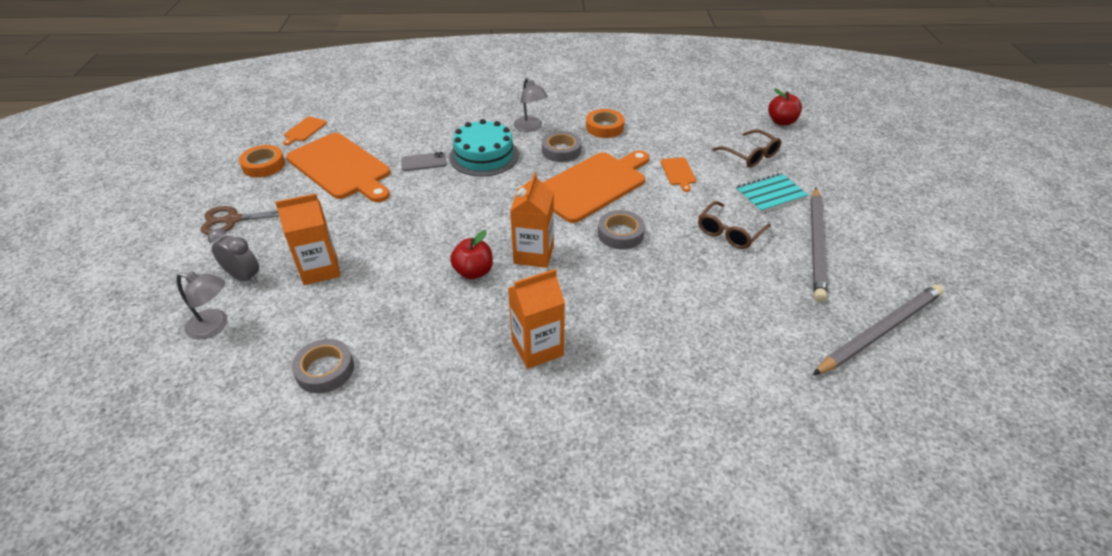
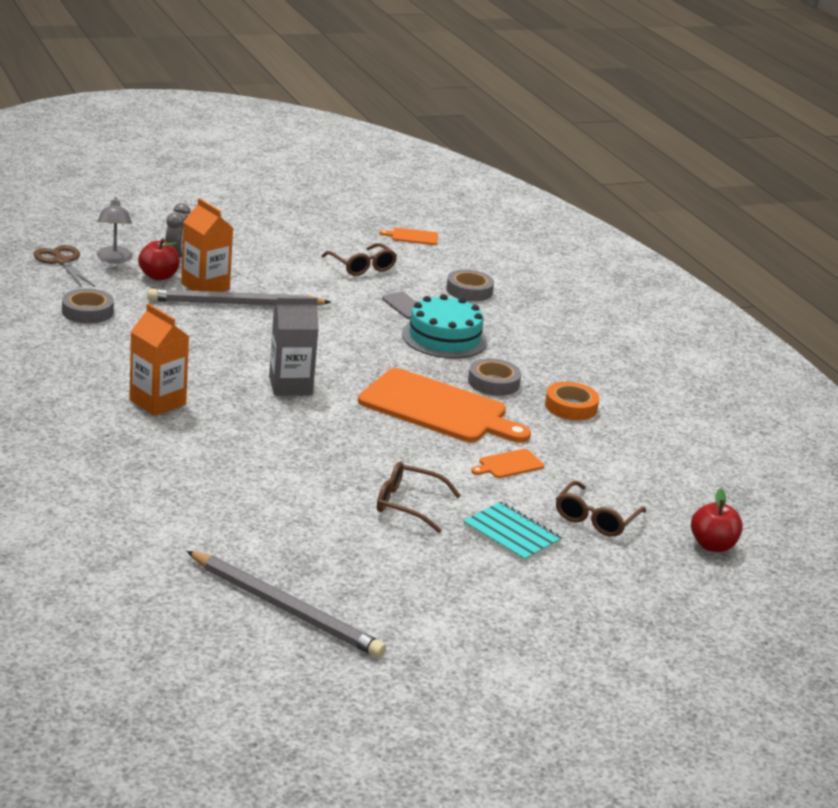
camera: 65 degrees right, 15 degrees down
(233, 220) = (247, 236): brown scissors -> brown scissors (62, 262)
(263, 165) = (338, 231): orange tape -> none
(341, 168) = (362, 267): orange cutting board -> brown glasses
(473, 272) = (244, 358): red apple -> red apple (158, 276)
(530, 127) = (527, 358): grey lamp -> none
(533, 254) = (290, 386): orange carton -> grey carton
(620, 234) = (357, 433): grey tape -> grey tape (469, 290)
(816, 245) = (424, 568): grey pencil -> grey pencil (235, 303)

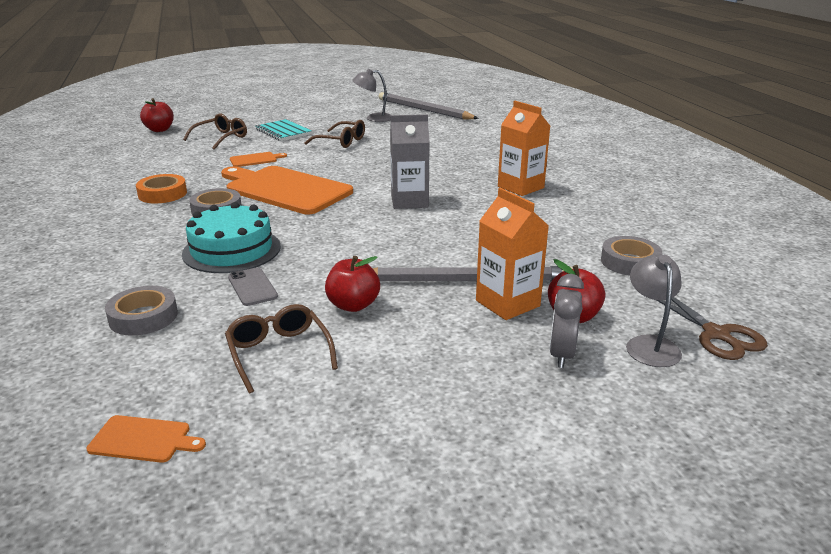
camera: 170 degrees left, 0 degrees up
(322, 291) = (353, 305): none -> red apple
(376, 576) = (373, 118): none -> grey lamp

